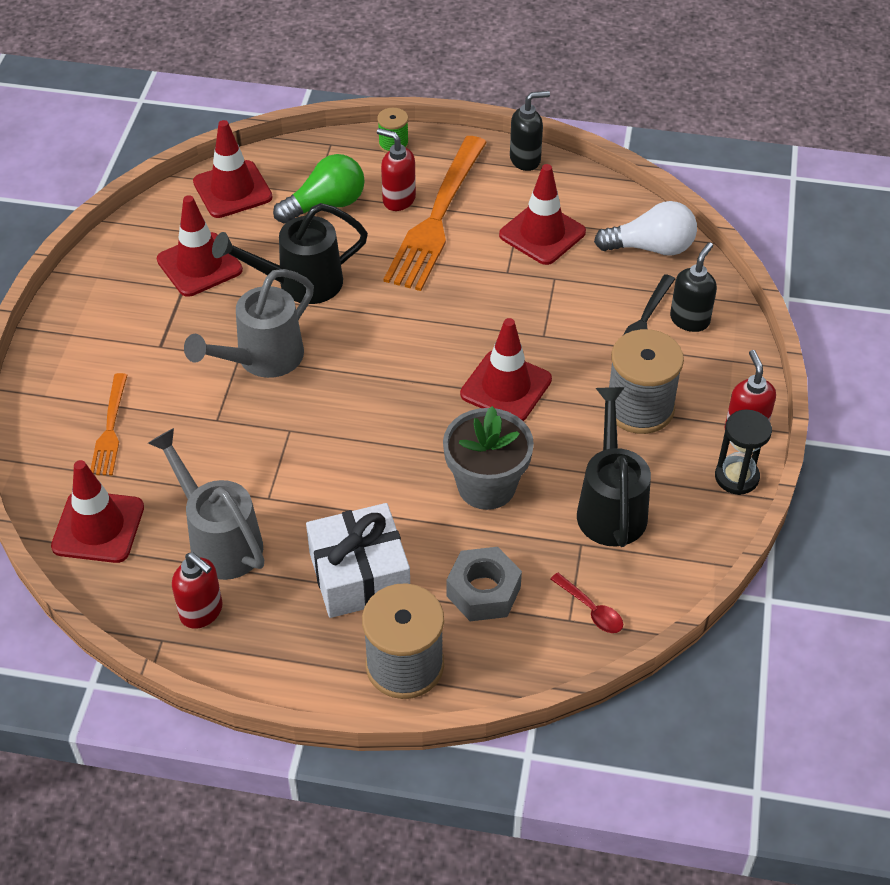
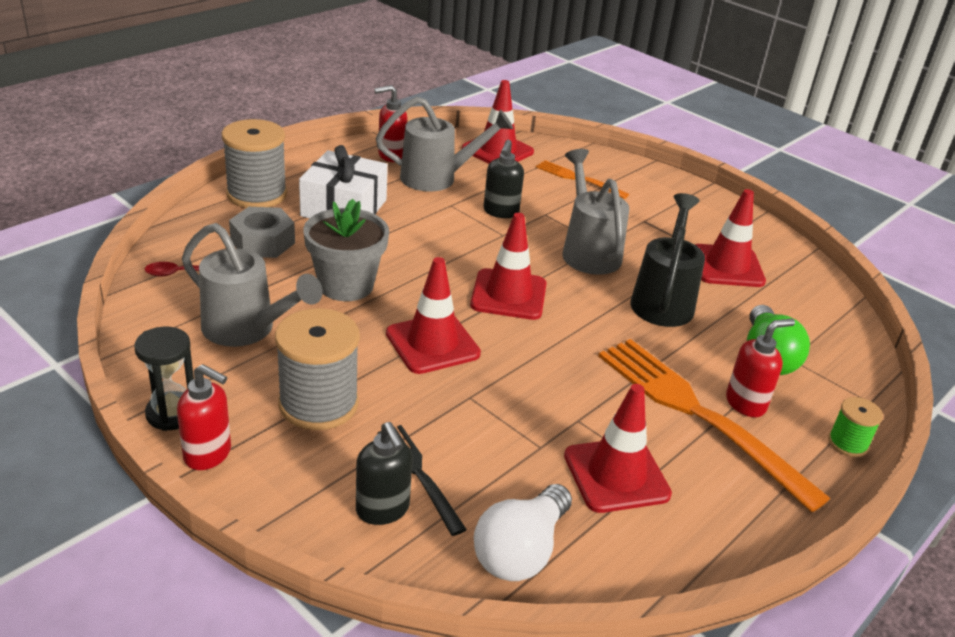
camera: 120 degrees right, 15 degrees down
(232, 190) = (823, 318): red traffic cone -> red traffic cone (508, 295)
(525, 160) = (760, 534): black soap dispenser -> black soap dispenser (500, 212)
(611, 506) = (246, 329): black watering can -> grey watering can

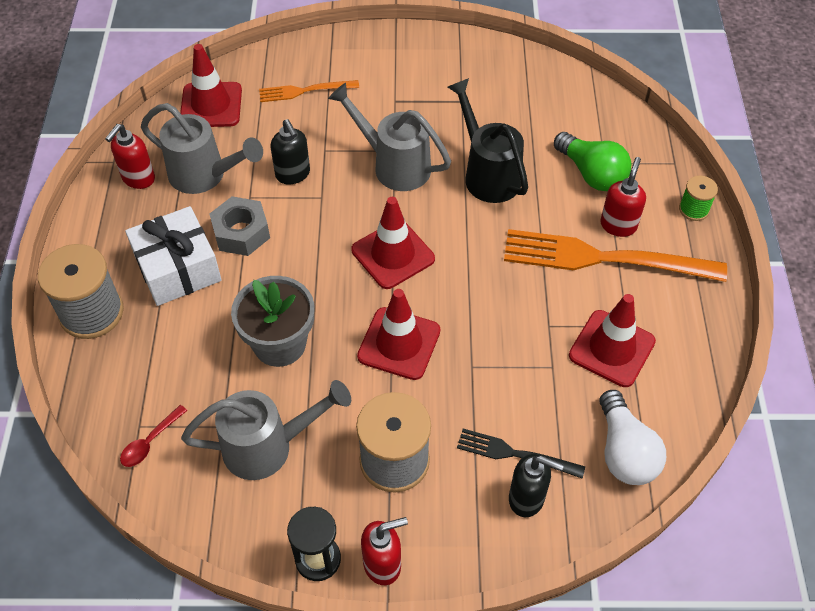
camera: 40 degrees left, 20 degrees up
(262, 242) = (165, 357): grey nut -> grey nut (241, 233)
(437, 178) = (204, 175): grey watering can -> grey watering can turned 75 degrees clockwise
(727, 266) = (490, 105): red traffic cone -> none

